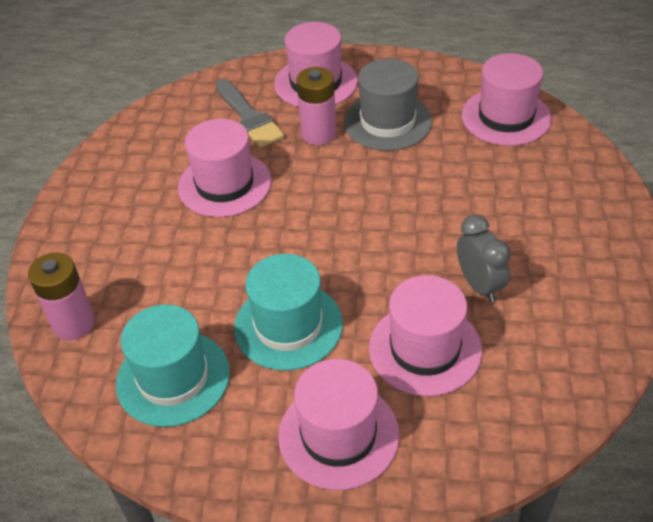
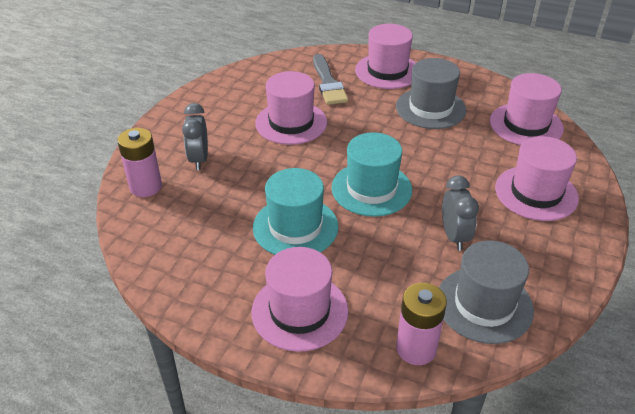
camera: 15 degrees right, 5 degrees down
(127, 266) = (199, 159): none -> grey clock
(173, 378) = (197, 240): turquoise hat -> turquoise hat (371, 189)
(318, 134) = (374, 105): pink battery -> pink battery (416, 348)
(425, 349) = (392, 270): pink hat -> pink hat (536, 193)
(544, 362) = (484, 304): none -> grey hat

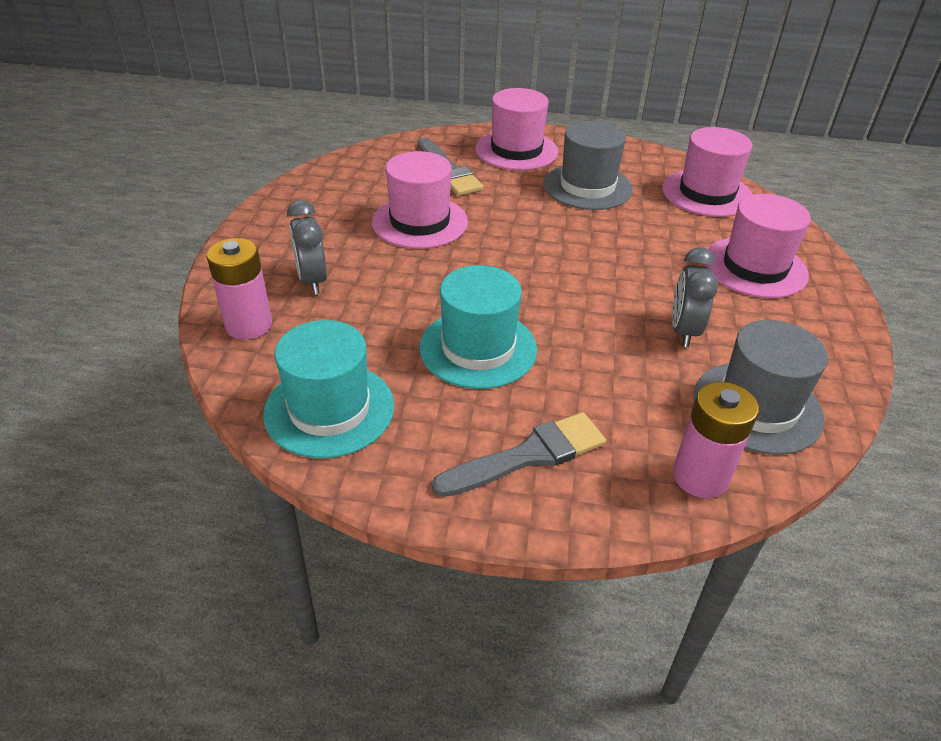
camera: 15 degrees left, 0 degrees up
(299, 311) = (528, 455): pink hat -> grey brush
(371, 189) = (556, 288): turquoise hat -> turquoise hat (329, 409)
(454, 236) = (683, 331): grey clock -> grey clock turned 150 degrees counterclockwise

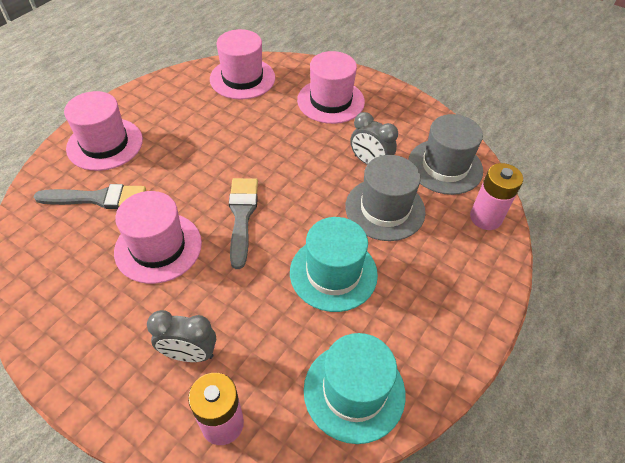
camera: 65 degrees left, 10 degrees up
(528, 455) = (442, 289): grey brush -> grey brush (242, 216)
(587, 187) = (189, 129): grey hat -> grey hat (385, 209)

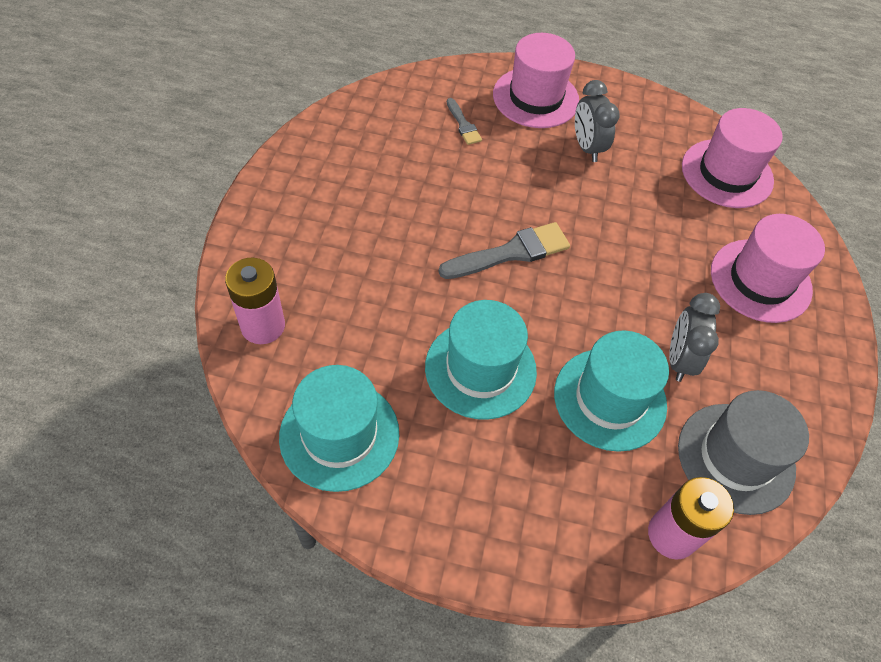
camera: 65 degrees right, 5 degrees up
(98, 198) = (463, 124): grey brush -> grey brush, size x0.54
(158, 247) = (431, 197): pink hat -> none
(189, 354) = (323, 271): grey clock -> grey clock (587, 147)
(385, 209) = (610, 399): grey hat -> turquoise hat

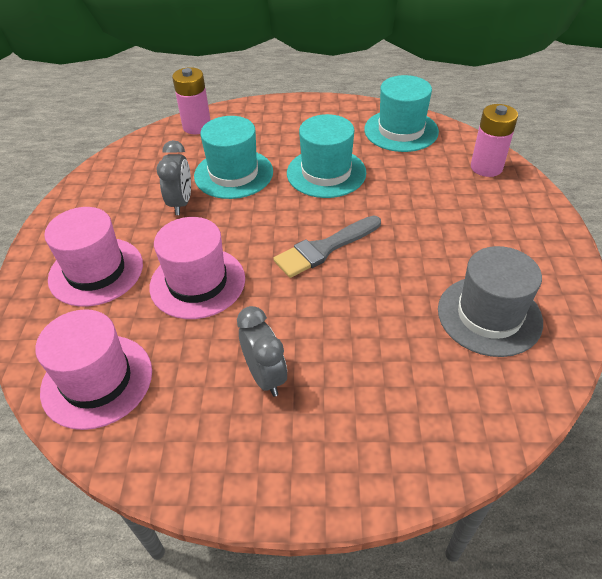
camera: 175 degrees right, 10 degrees down
(463, 124) = (418, 372): grey brush -> none
(535, 98) = (342, 440): pink hat -> pink hat (197, 282)
(736, 457) = (150, 161): grey hat -> grey hat (489, 315)

